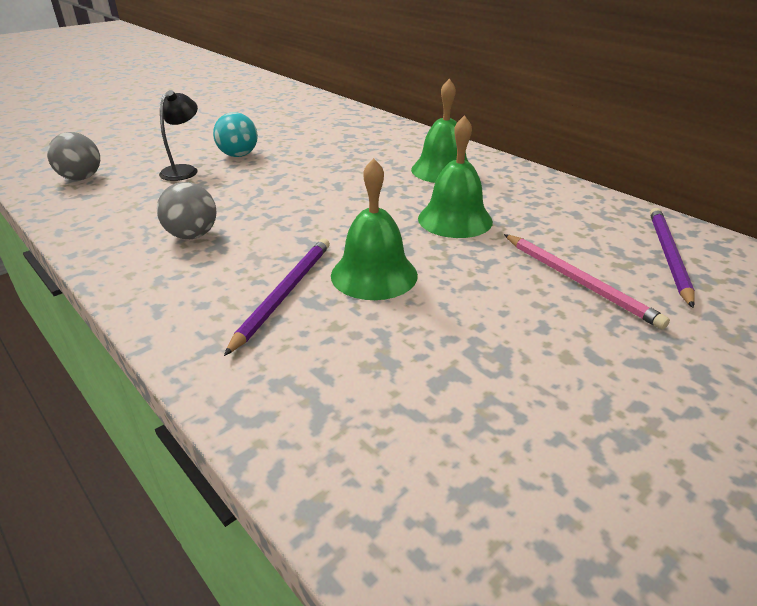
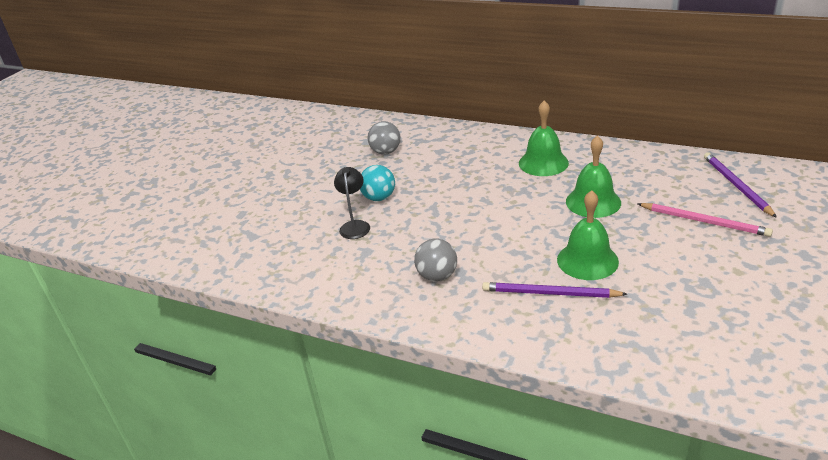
camera: 20 degrees left, 0 degrees up
(81, 178) = (282, 260): grey ball -> grey ball (386, 152)
(284, 293) = (549, 293): purple pencil -> purple pencil turned 75 degrees counterclockwise

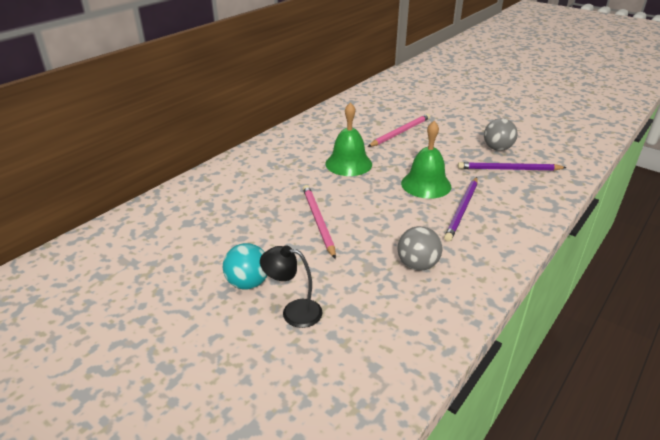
camera: 80 degrees left, 0 degrees up
(386, 152) = (147, 262): grey ball -> grey ball (497, 148)
(476, 208) = (318, 221): none -> pink pencil
(543, 163) = (270, 171): green bell -> none
(736, 185) = (365, 112): purple pencil -> purple pencil (508, 169)

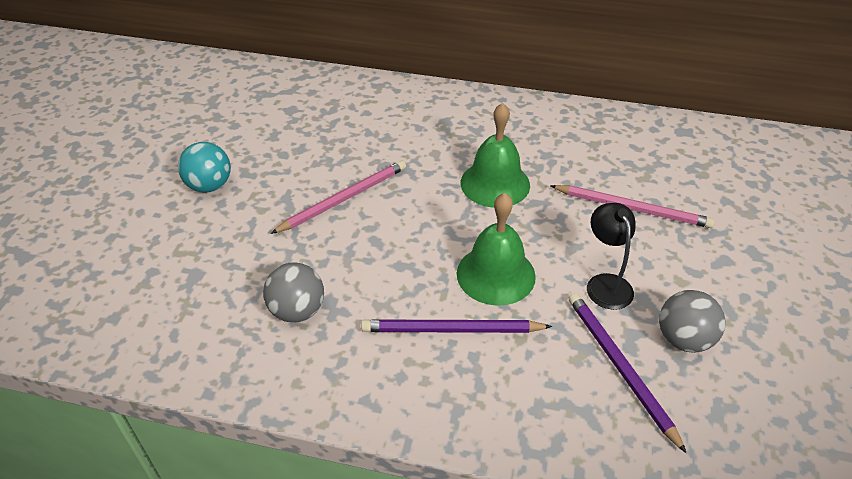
camera: 65 degrees right, 10 degrees up
(293, 312) = (177, 232): black lamp -> black lamp (605, 283)

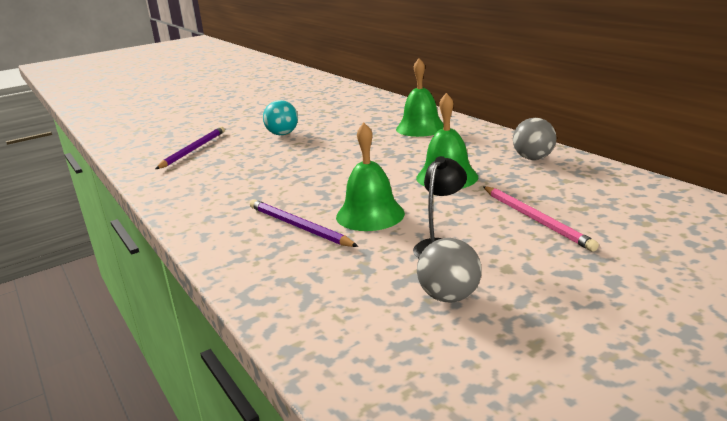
camera: 45 degrees right, 20 degrees down
(297, 311) = (237, 189): grey ball -> grey ball (533, 158)
(344, 199) = (340, 157): pink pencil -> none
(369, 112) = (420, 128): none -> green bell
(619, 367) = (372, 287): purple pencil -> purple pencil (193, 150)

